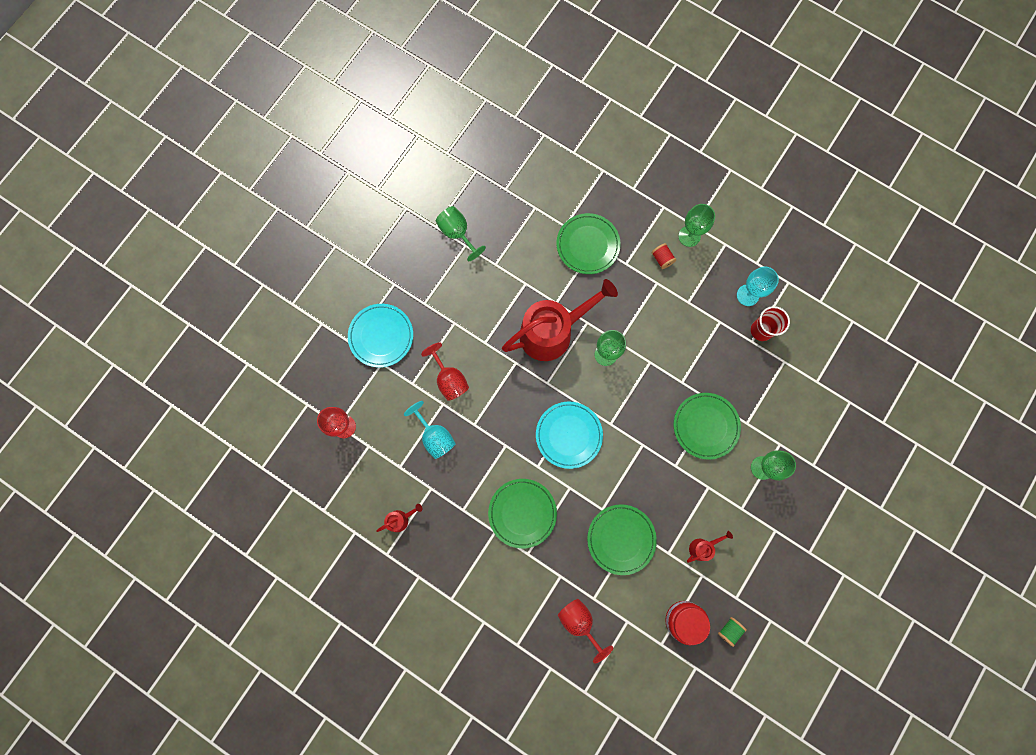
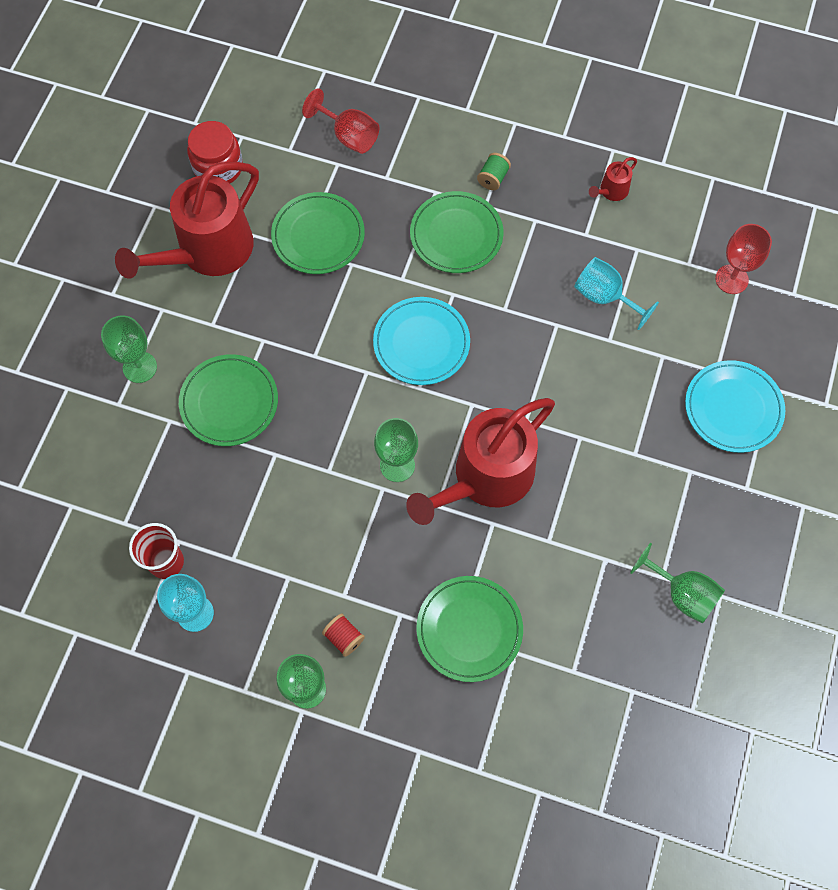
camera: 165 degrees right, 10 degrees down
(449, 379) = (612, 374): red goblet -> none
(702, 547) = (208, 252): red watering can -> red watering can, size x2.49
(729, 630) = (158, 170): green spool -> green spool (493, 178)

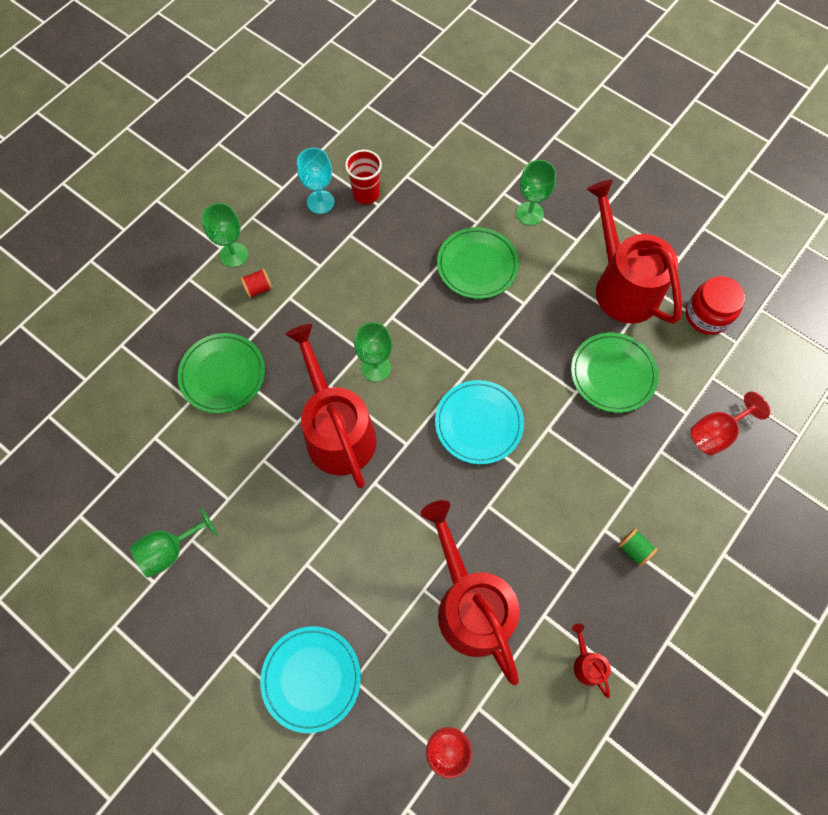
camera: 110 degrees right, 0 degrees up
(456, 235) = (579, 491): green plate -> none
(604, 297) = (470, 604): turquoise goblet -> red watering can

